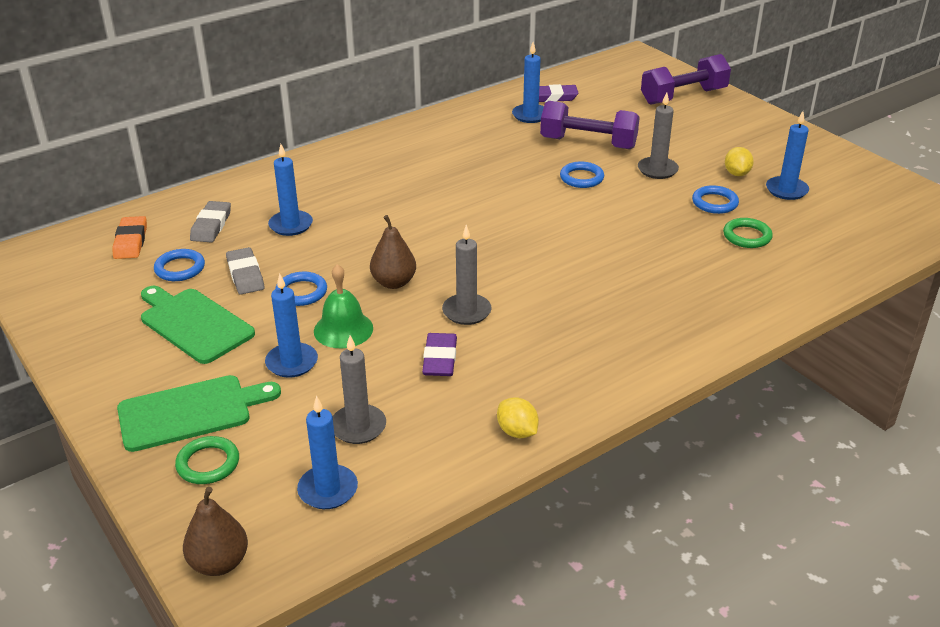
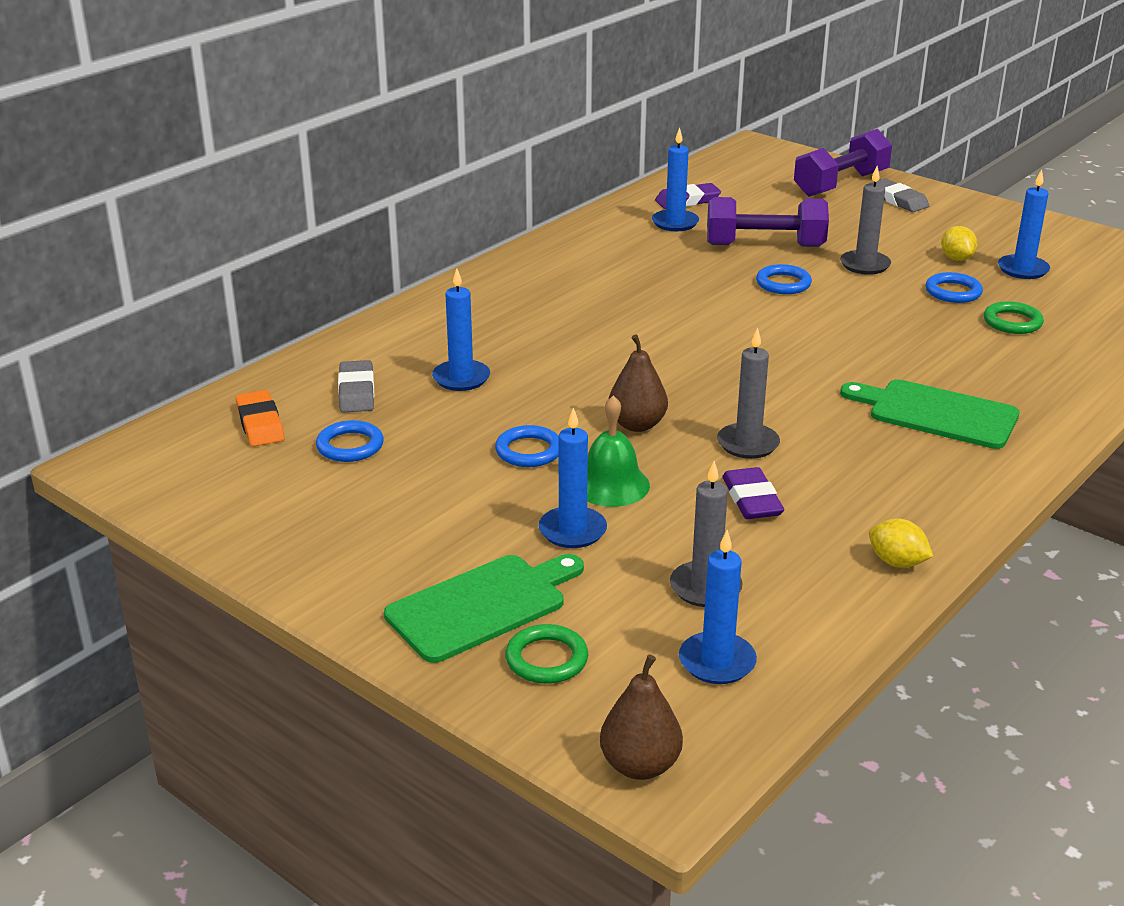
camera: 15 degrees left, 5 degrees down
(193, 324) = (414, 506): green cutting board -> green cutting board (936, 413)
(245, 275) = (442, 441): grey eraser -> grey eraser (898, 200)

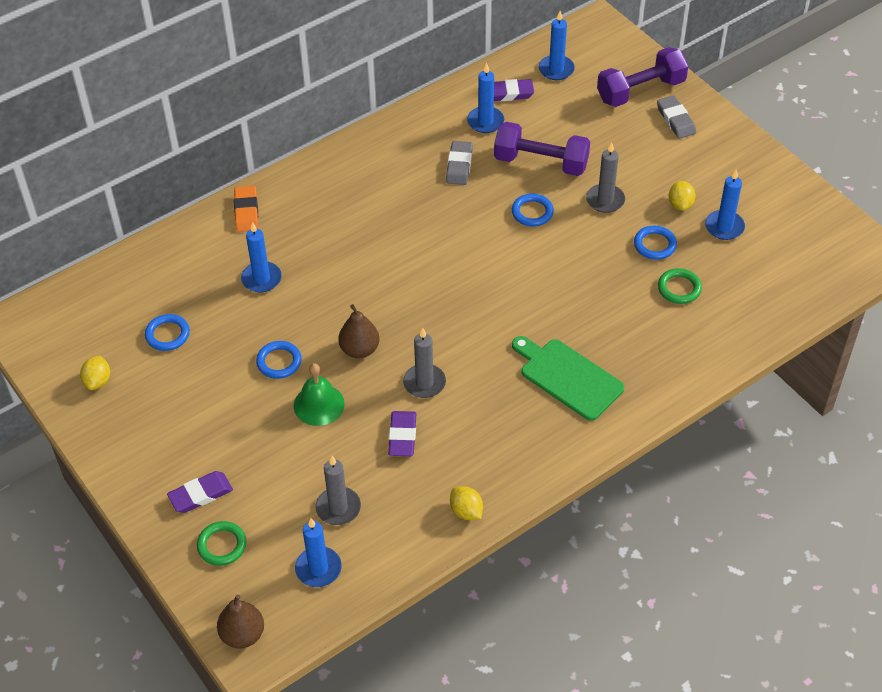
camera: 15 degrees right, 20 degrees up
(260, 423) = (117, 301): orange eraser -> orange eraser (246, 211)
(262, 506) = (98, 381): none -> yellow lemon
(356, 392) = (188, 280): grey eraser -> grey eraser (459, 165)
(482, 605) = (200, 494): green cutting board -> purple eraser
(572, 530) = (278, 442): blue candle -> blue candle (556, 69)

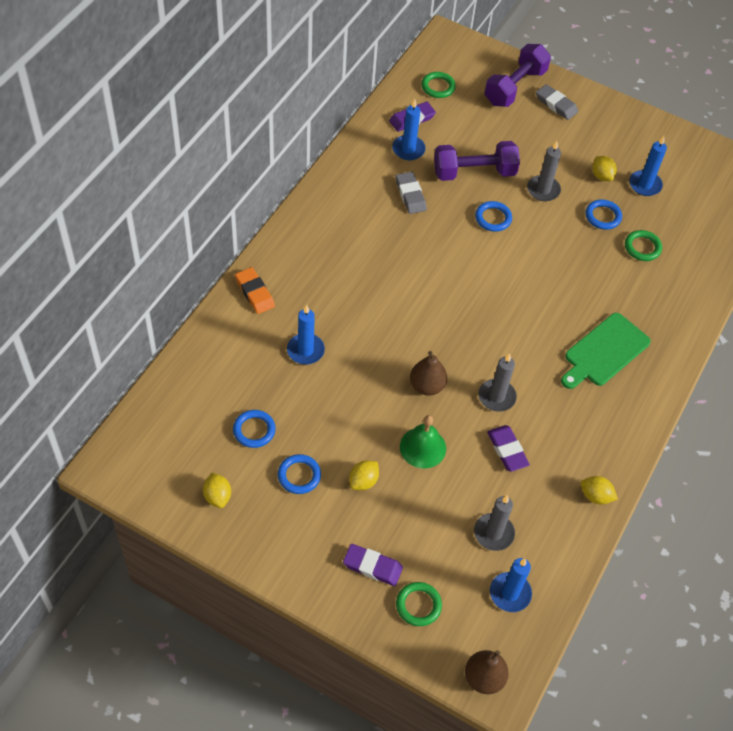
camera: 30 degrees left, 5 degrees up
(200, 494) = (372, 566): purple eraser -> purple eraser turned 75 degrees clockwise
(241, 415) = (363, 481): none -> yellow lemon
(279, 362) = (366, 421): blue ring -> blue ring (299, 475)
(556, 69) = (438, 87): blue candle -> green ring
(568, 377) = (604, 352): green cutting board -> green cutting board turned 60 degrees counterclockwise

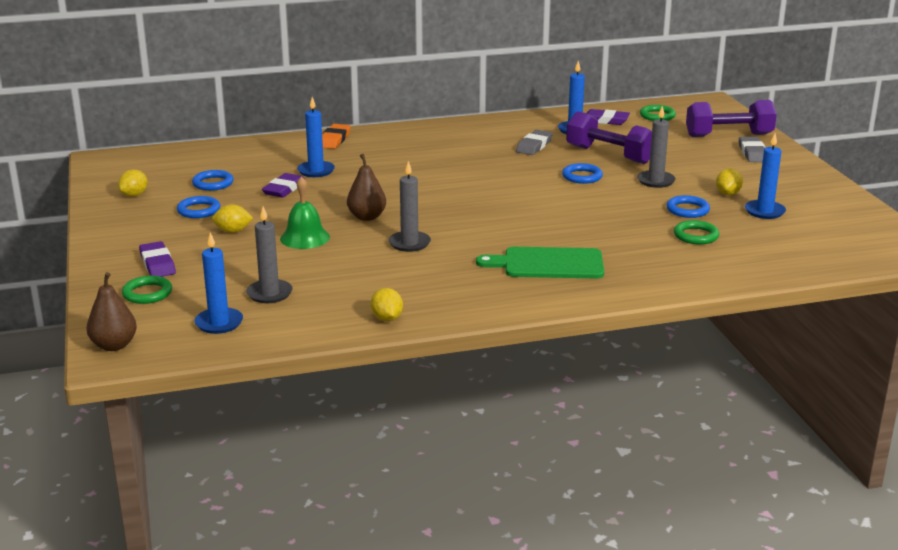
camera: 50 degrees right, 30 degrees down
(507, 450) = (364, 267): purple eraser -> purple eraser (284, 189)

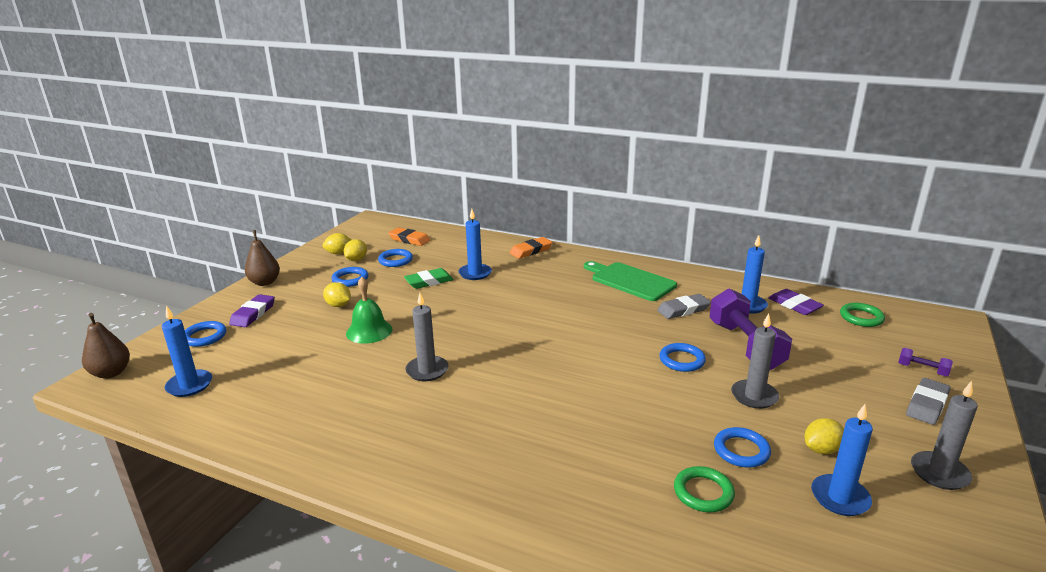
camera: 40 degrees right, 0 degrees up
(147, 293) = (204, 336): green ring -> blue ring
(189, 163) = (409, 239): none -> orange eraser
(269, 294) = (261, 373): grey candle -> grey candle (939, 473)
(284, 189) = (429, 281): purple eraser -> green eraser
(367, 217) = (440, 330): brown pear -> brown pear (265, 282)
(387, 318) = (283, 444): yellow lemon -> yellow lemon (356, 260)
(548, 264) = (499, 452): green cutting board -> green cutting board (630, 281)
(728, 135) = (922, 370): purple dumbbell -> purple dumbbell, size x0.43

